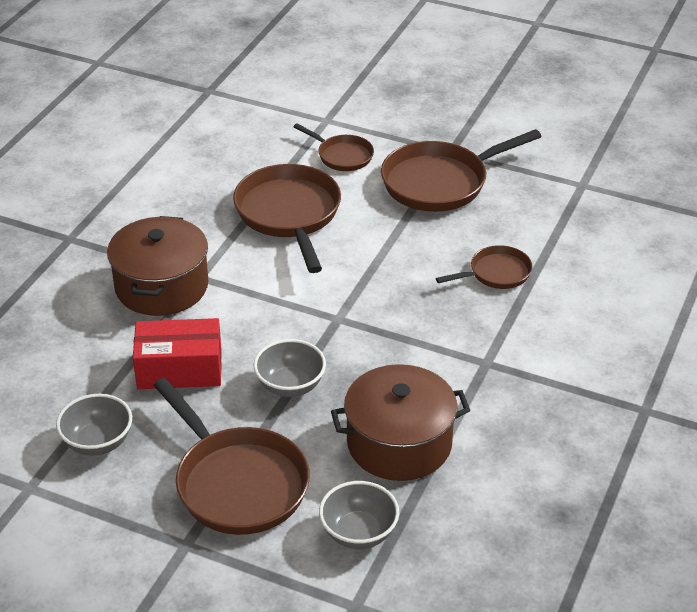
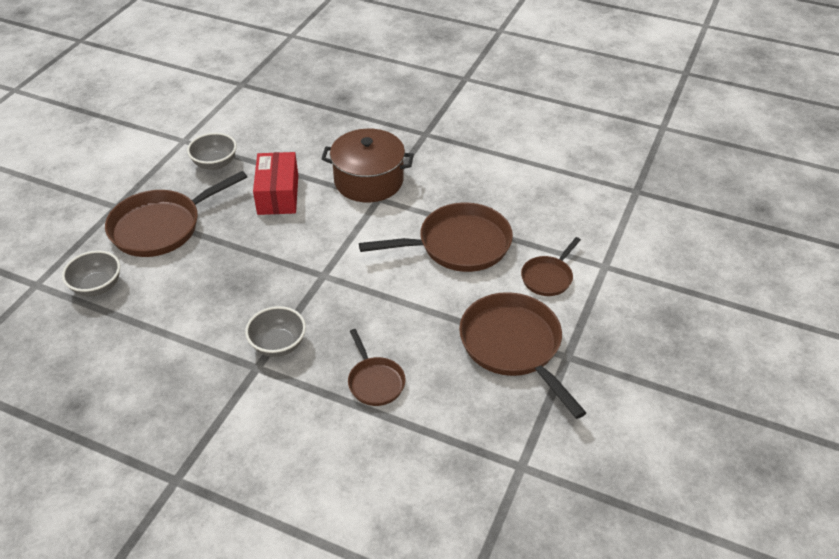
camera: 90 degrees right, 5 degrees up
(290, 385) = (251, 250): grey bowl -> grey bowl (278, 345)
(399, 443) = (177, 309): brown pot -> none

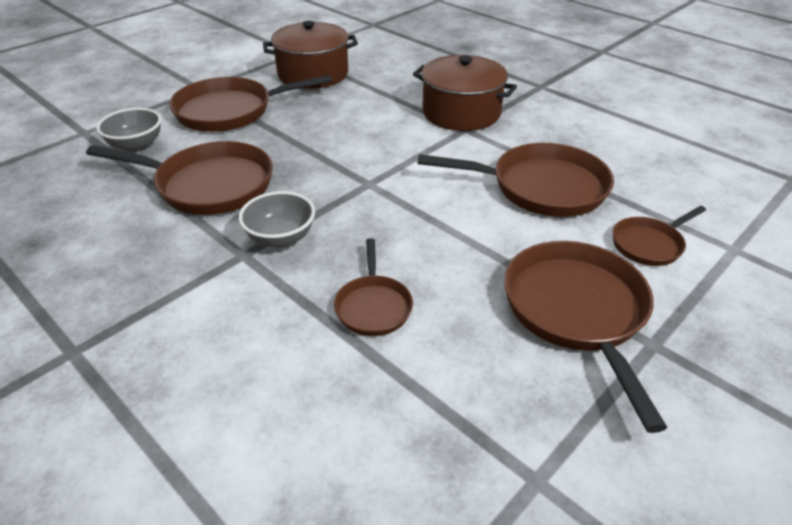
camera: 20 degrees right, 5 degrees down
(190, 311) = (209, 185): none -> brown pan
(215, 164) = (313, 74): grey bowl -> brown pot
(278, 194) = (360, 107): red box -> none

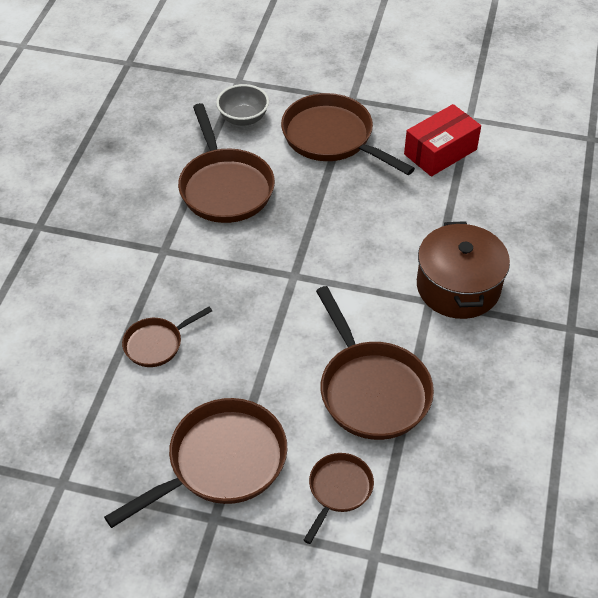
camera: 60 degrees right, 10 degrees up
(281, 238) = (193, 260): grey bowl -> none
(313, 74) = (440, 152): brown pot -> red box
(649, 244) = (338, 490): brown pan -> brown pan turned 90 degrees clockwise

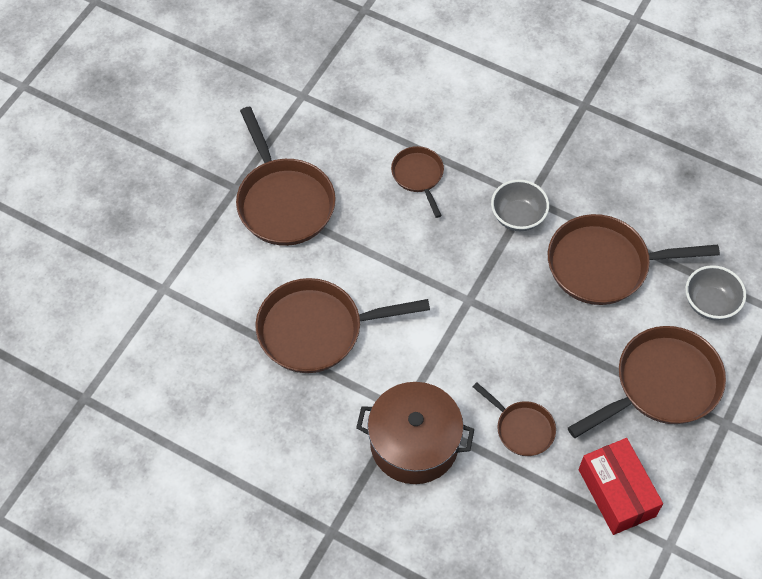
camera: 105 degrees right, 10 degrees up
(188, 255) = (517, 217): none -> grey bowl
(338, 490) = (228, 278): brown pan -> brown pan (522, 428)

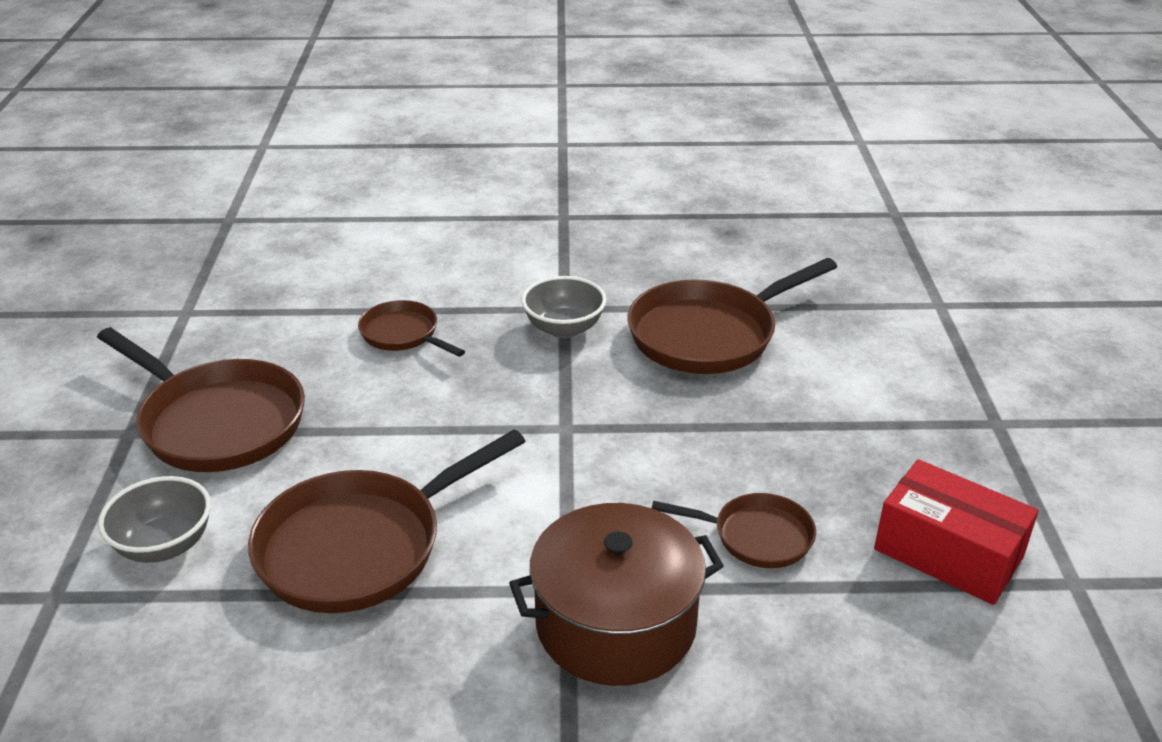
camera: 30 degrees left, 25 degrees down
(662, 384) = (886, 416): brown pan -> none
(710, 303) = (862, 324): grey bowl -> grey bowl (164, 545)

